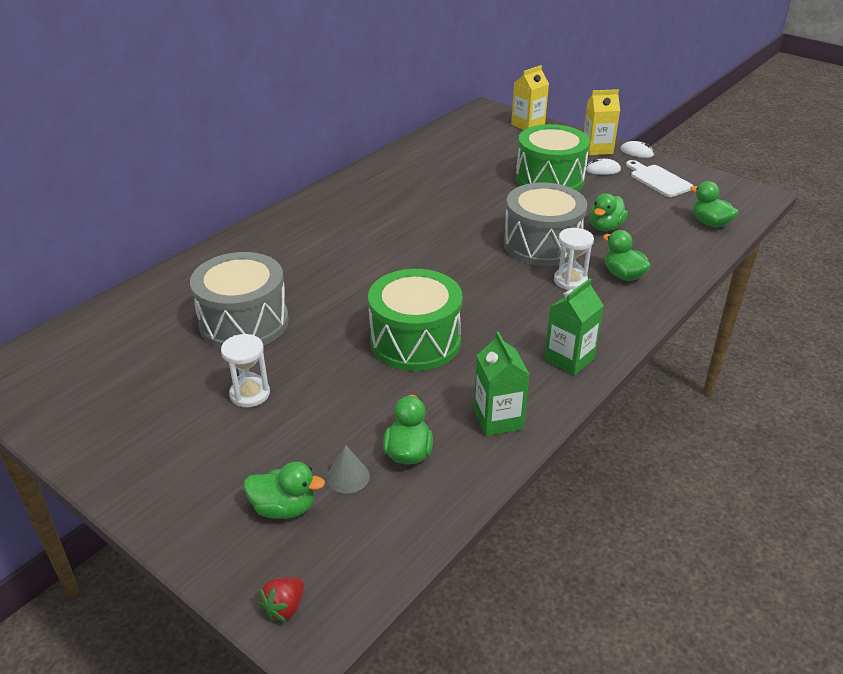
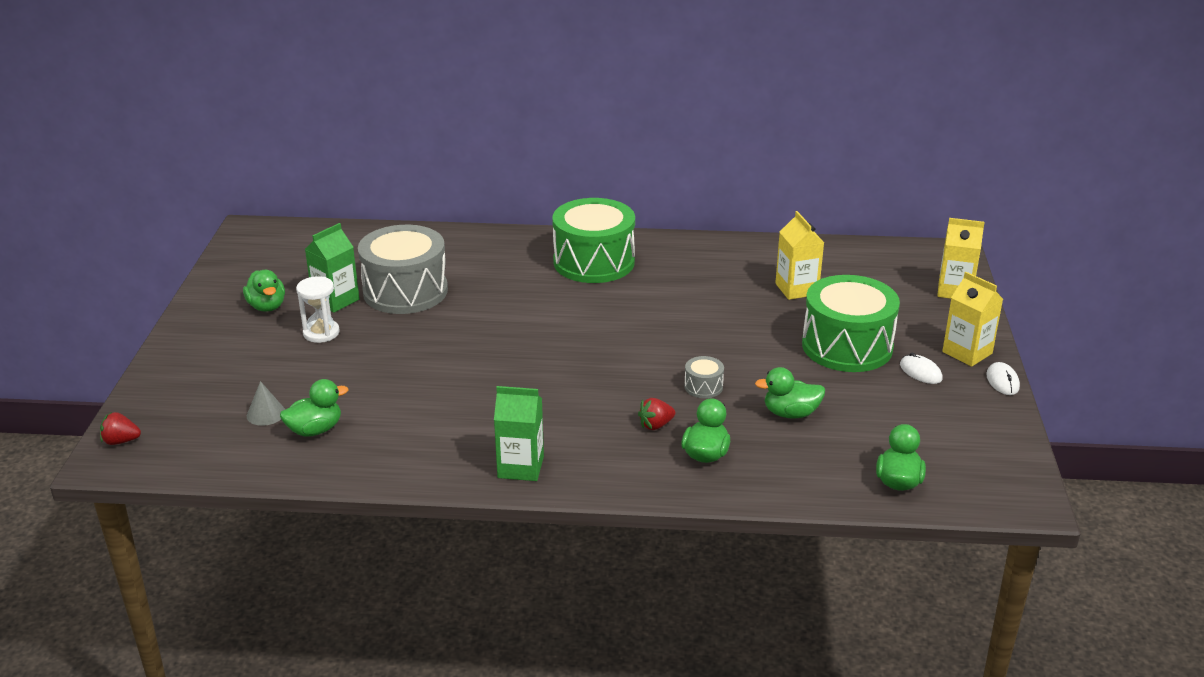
camera: 55 degrees right, 5 degrees down
(284, 508) = (212, 401): green duck -> green duck (267, 306)
(415, 341) = (463, 377): green drum -> green drum (594, 262)
(463, 167) = (796, 289): none -> yellow carton
(498, 419) = (396, 458): green carton -> green carton (336, 300)
(542, 244) = (703, 387): grey drum -> grey drum, size x0.41
(570, 281) = (656, 425): white hourglass -> red strawberry
(658, 180) = (953, 416): white cutting board -> none

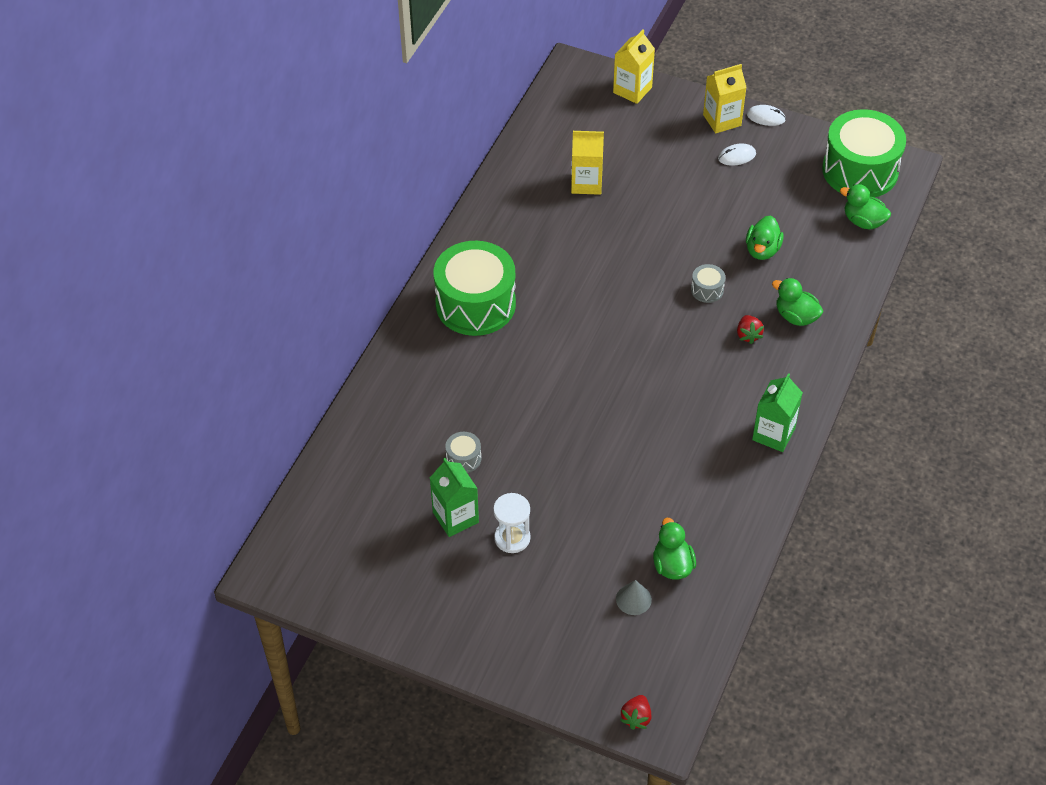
camera: 70 degrees left, 20 degrees up
(267, 306) = (442, 576): green duck -> none
(405, 291) = (463, 458): grey drum -> grey drum, size x0.41
(847, 346) = (685, 184): green drum -> green drum (860, 170)

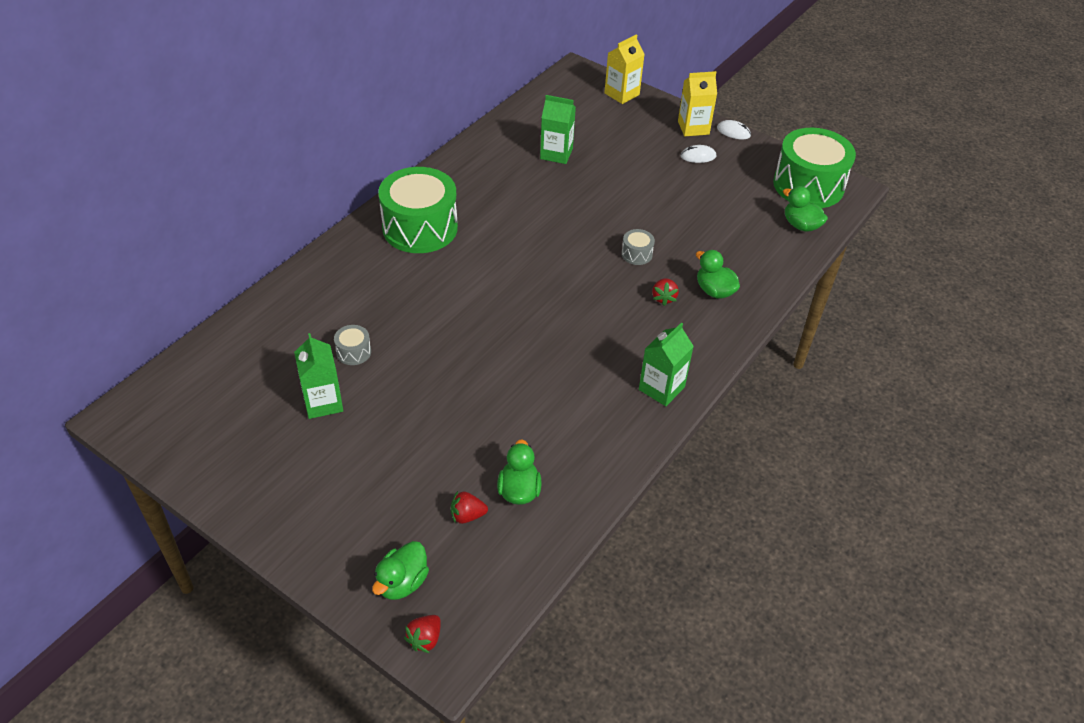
camera: 10 degrees right, 5 degrees down
(512, 538) = (369, 432): white hourglass -> none
(586, 183) = (556, 153): yellow carton -> green carton
(633, 599) = (467, 515): grey cone -> red strawberry
(762, 250) = (699, 231): green duck -> green duck (402, 582)

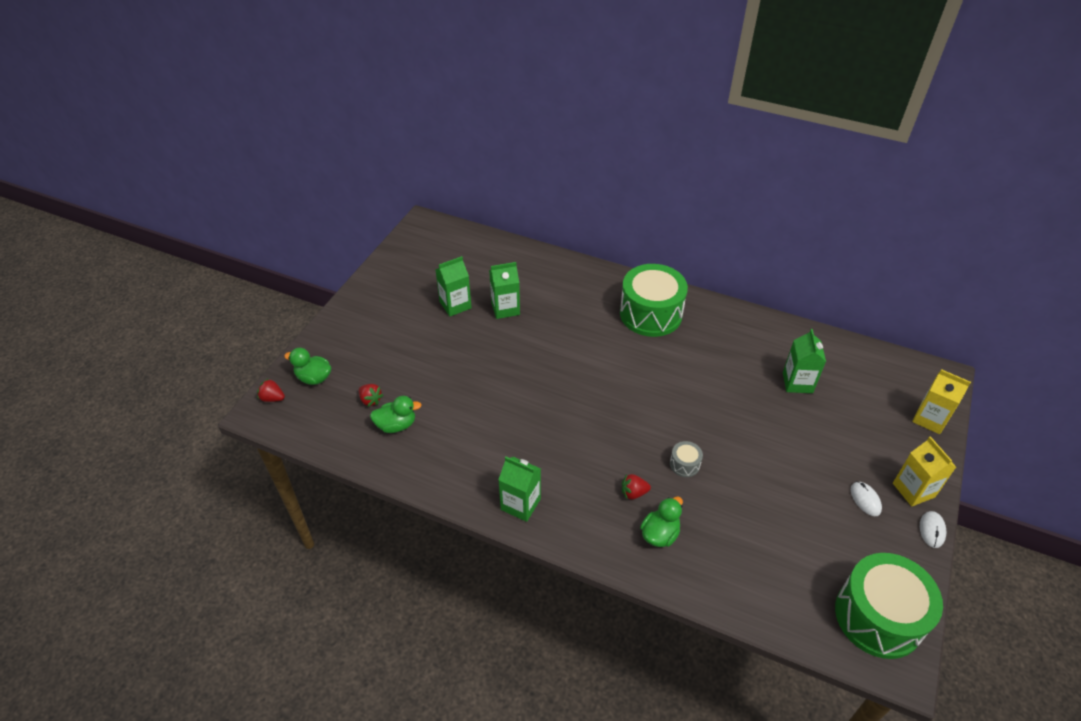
camera: 80 degrees right, 0 degrees up
(353, 352) = (505, 308): grey drum -> green carton
(467, 515) = (370, 400): red strawberry -> red strawberry turned 150 degrees clockwise
(801, 225) = (800, 611): green duck -> none

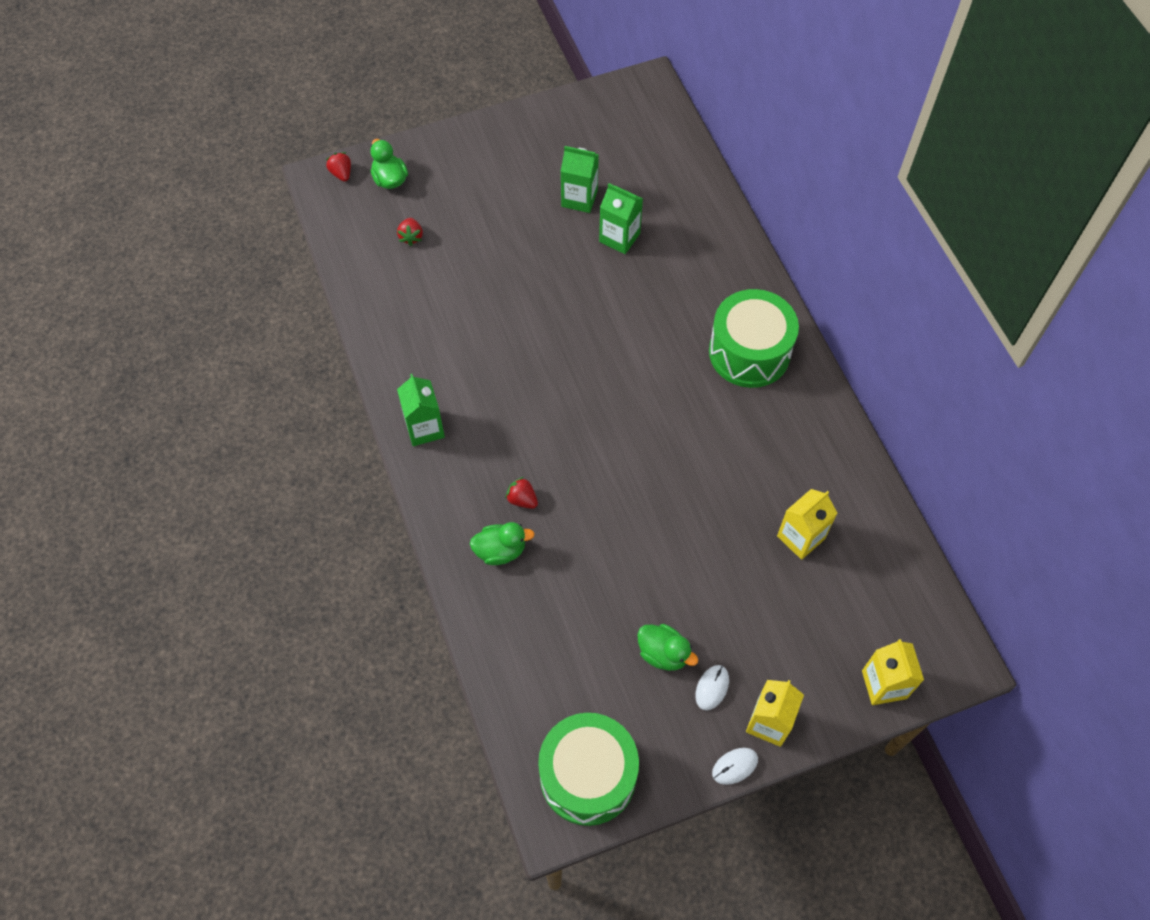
camera: 45 degrees right, 15 degrees up
(396, 425) = (407, 277): green duck -> green duck (663, 653)
(684, 464) = (595, 515): grey drum -> none
(797, 382) = (801, 537): green carton -> yellow carton

